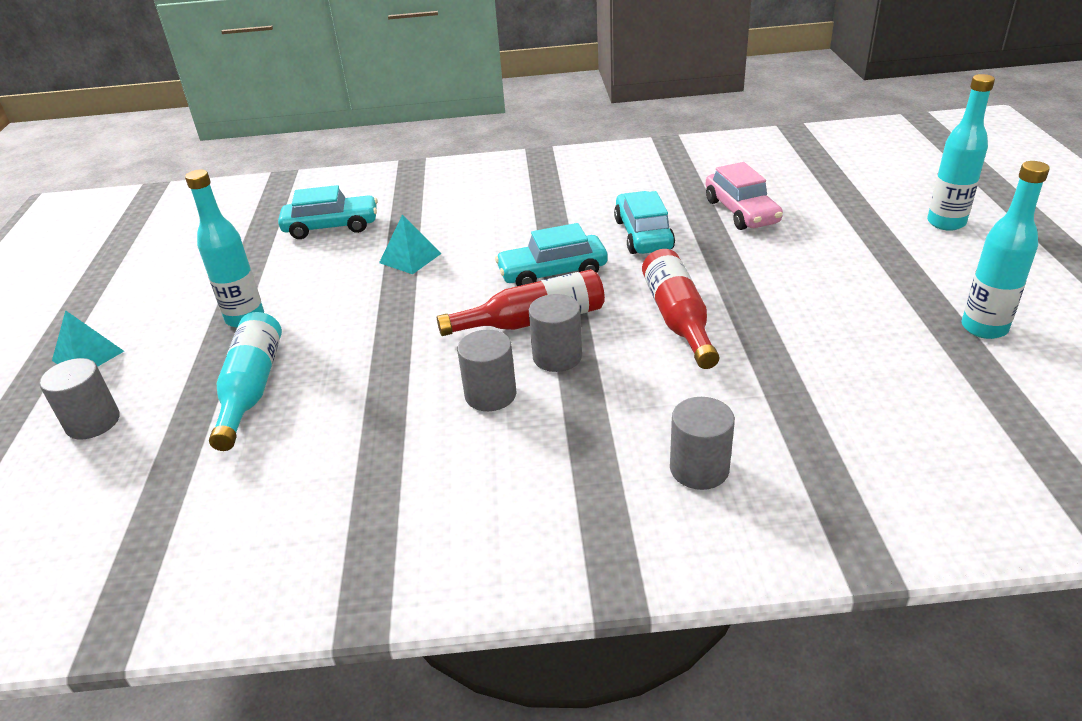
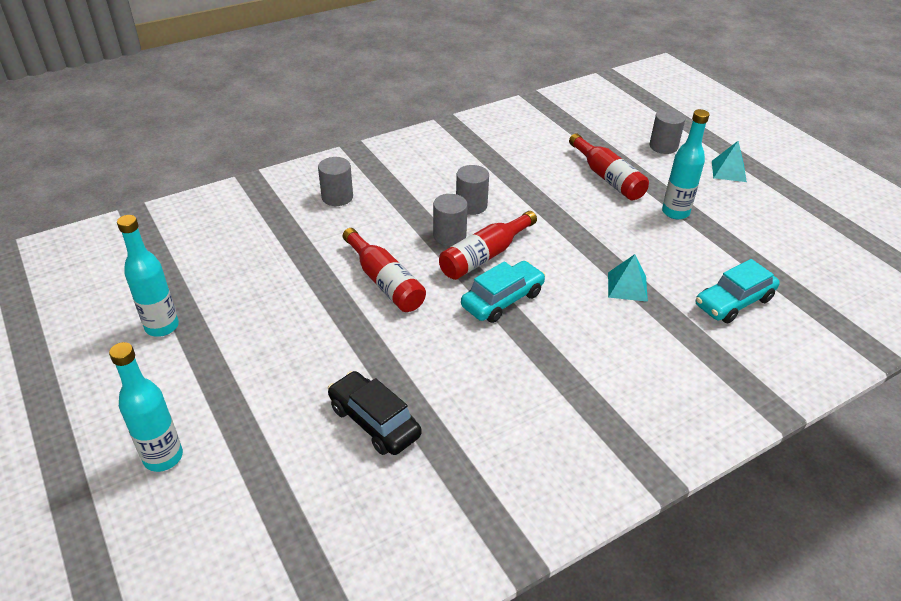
camera: 150 degrees right, 5 degrees up
(251, 388) = (607, 178): turquoise bottle -> red bottle
(643, 235) = (454, 362): turquoise car -> none
(741, 212) = (374, 421): pink car -> black car

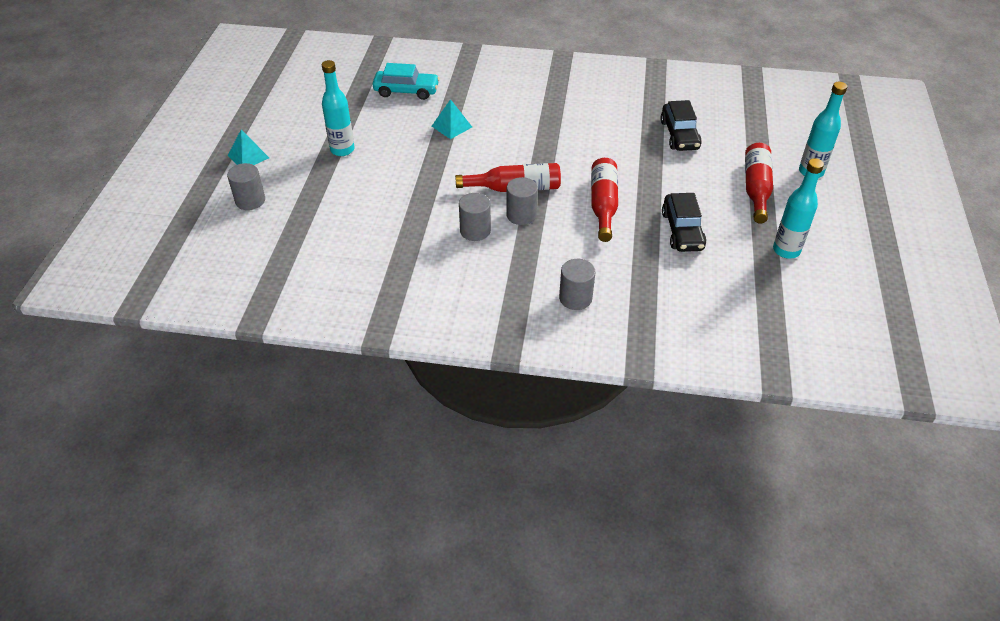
camera: 140 degrees left, 5 degrees up
(285, 294) = (682, 231): none -> black car
(502, 300) = (538, 156): turquoise car -> none
(607, 178) = (340, 198): red bottle -> red bottle (756, 189)

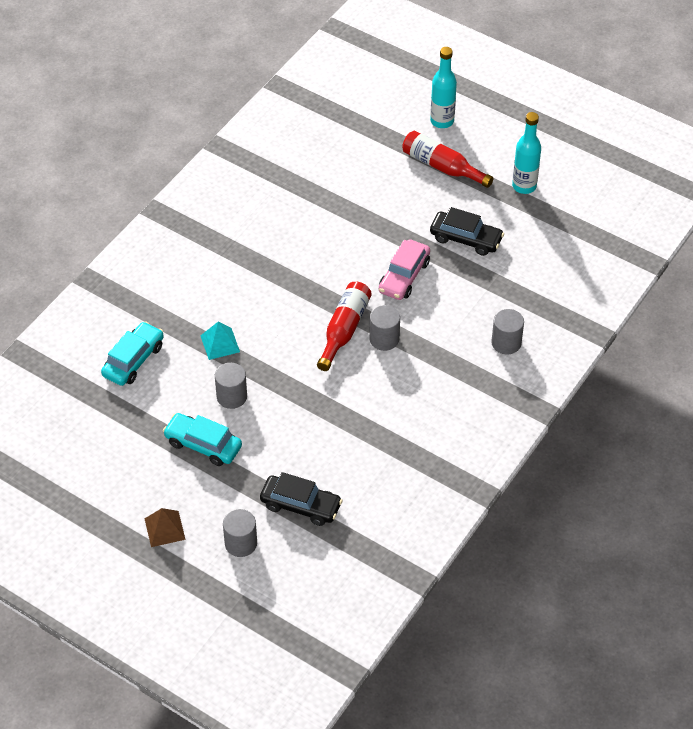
camera: 65 degrees left, 5 degrees up
(248, 156) = (164, 528): turquoise pyramid -> brown pyramid
(342, 150) = (203, 445): turquoise bottle -> turquoise car
(475, 231) = (386, 380): grey cylinder -> grey cylinder (232, 396)
(603, 205) = (404, 276): red bottle -> pink car
(679, 135) = (340, 181): black car -> black car (301, 505)

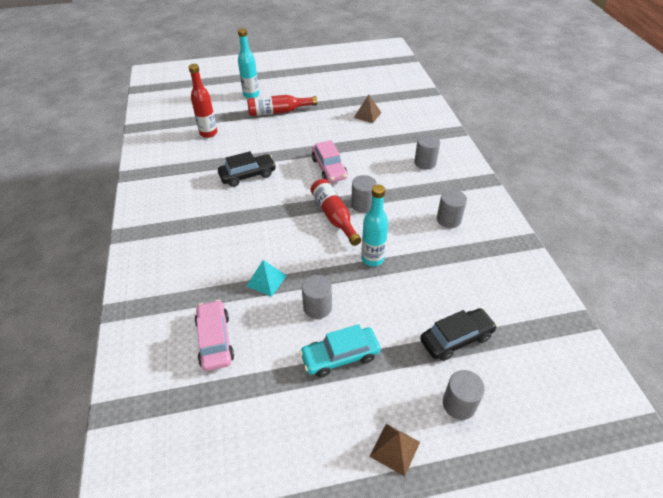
camera: 45 degrees left, 5 degrees down
(133, 360) = (215, 340): turquoise car -> pink car
(341, 145) = (208, 133): none -> red bottle
(440, 415) = (448, 219): none -> grey cylinder
(466, 239) = (335, 133): black car -> black car (248, 175)
(524, 186) = (330, 97): turquoise bottle -> turquoise bottle (372, 259)
(530, 240) = (367, 115): none -> brown pyramid

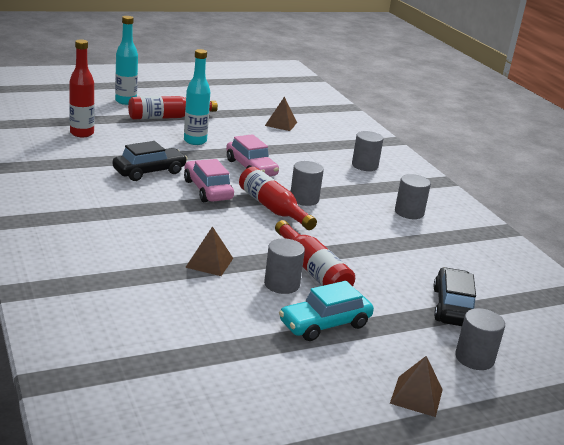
camera: 15 degrees left, 20 degrees down
(215, 340) = (163, 314): pink car -> pink car (207, 190)
(266, 280) = (209, 262): turquoise pyramid -> brown pyramid
(347, 291) = (313, 270): none -> red bottle
(372, 259) = (332, 244): turquoise bottle -> turquoise bottle (195, 141)
(456, 339) = (452, 307): black car -> black car turned 45 degrees counterclockwise

